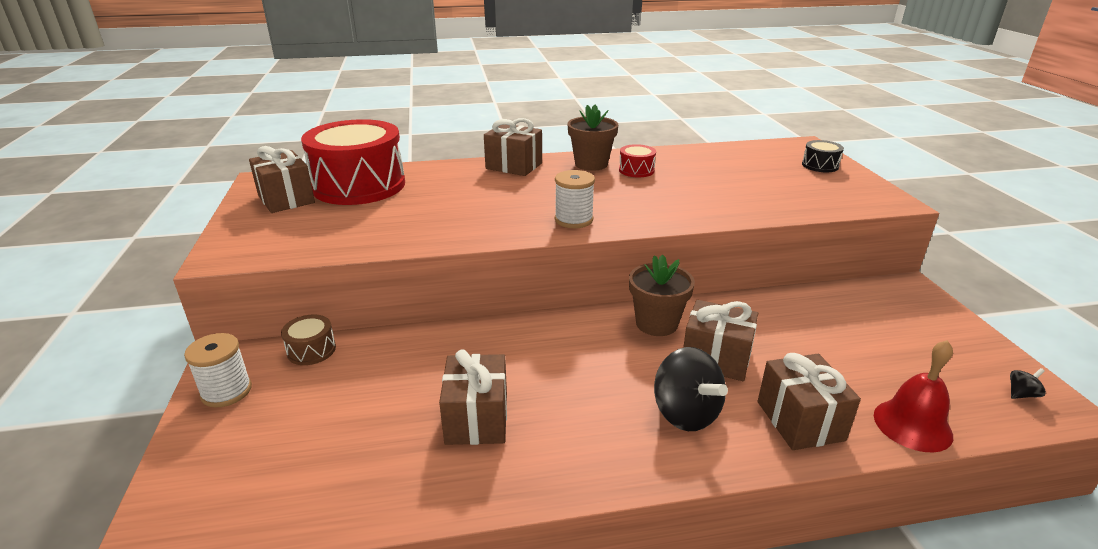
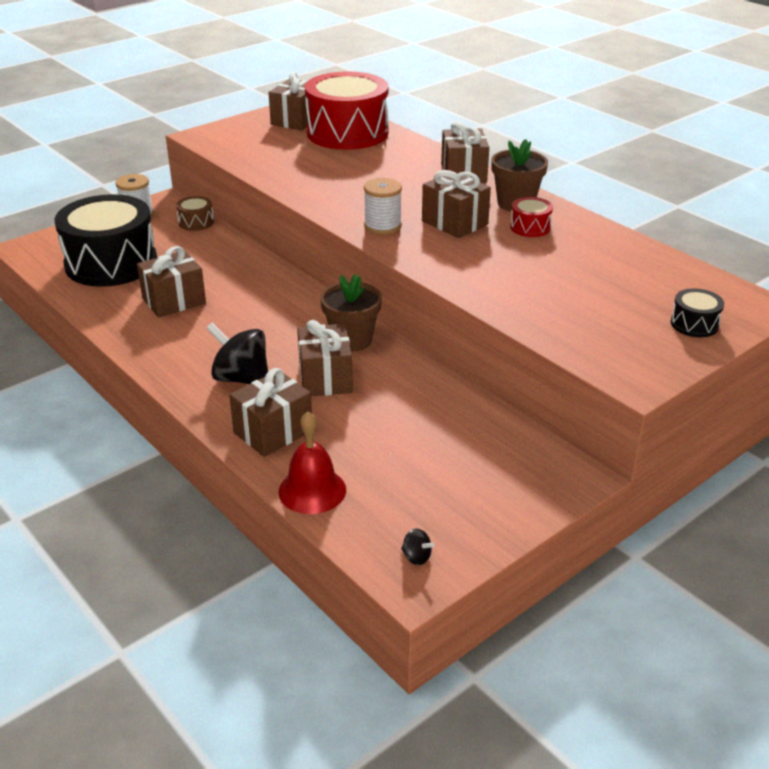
camera: 60 degrees right, 5 degrees up
(321, 450) = (111, 263): none -> black drum
(599, 192) = (454, 223): none -> brown gift
(685, 413) = (241, 378): black spinning top -> black spinning top turned 90 degrees clockwise

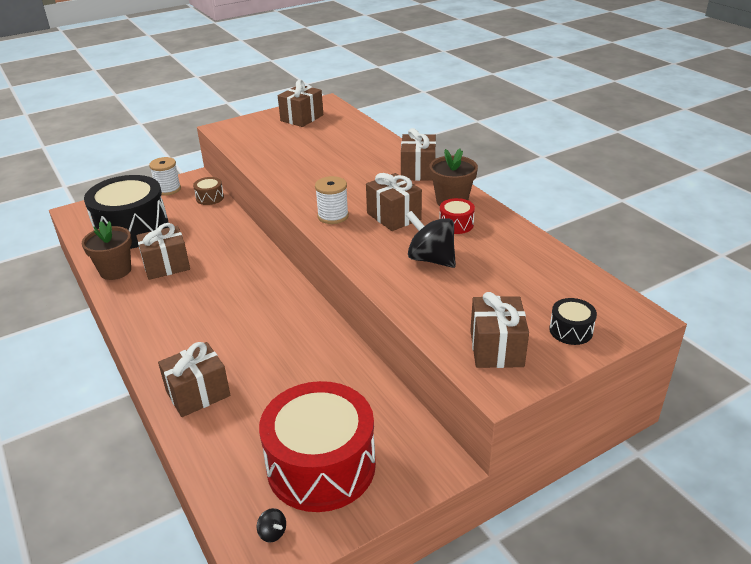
camera: 10 degrees right, 0 degrees up
(241, 378) = (191, 340): black spinning top -> black spinning top (431, 259)
(312, 490) = (209, 454): red bell -> none
(325, 378) = (259, 346): brown gift -> brown gift (496, 348)
(347, 133) = (337, 130): red drum -> red drum (321, 466)
(352, 340) = (293, 312): brown flower pot -> brown flower pot (115, 271)

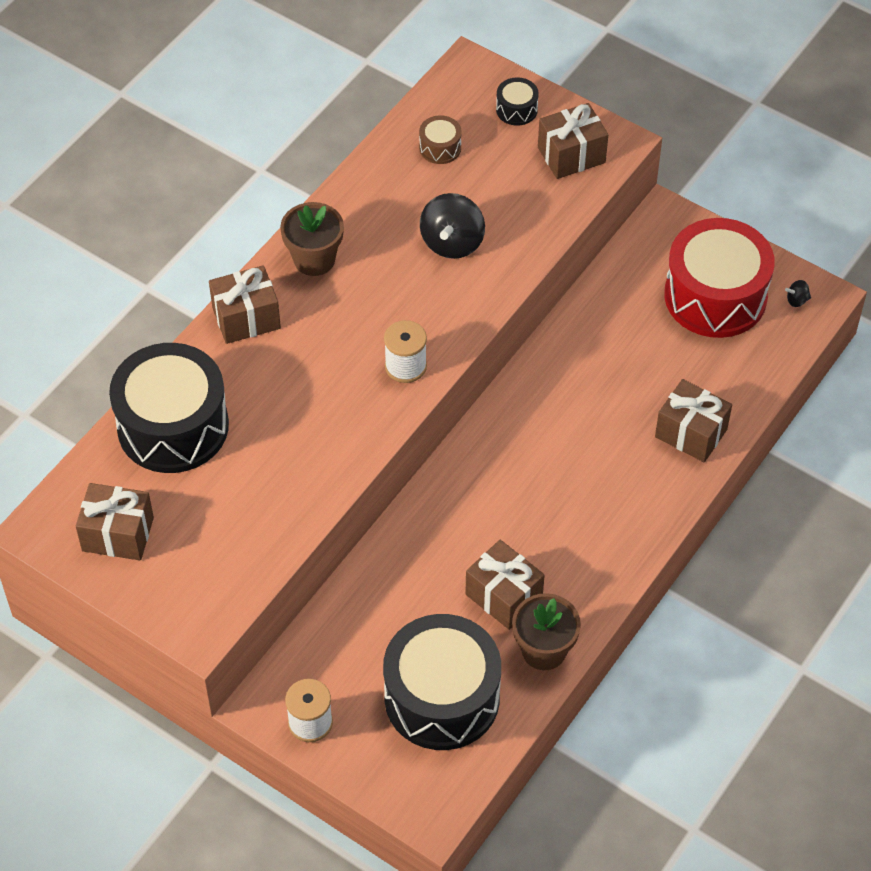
camera: 115 degrees left, 20 degrees up
(210, 198) = (311, 645): brown drum -> brown drum (440, 148)
(272, 533) = (797, 300): black spinning top -> black spinning top turned 120 degrees counterclockwise
(356, 139) = (173, 426): none -> black drum
(394, 216) = (377, 305): brown gift -> none
(456, 224) = (368, 240): red drum -> none

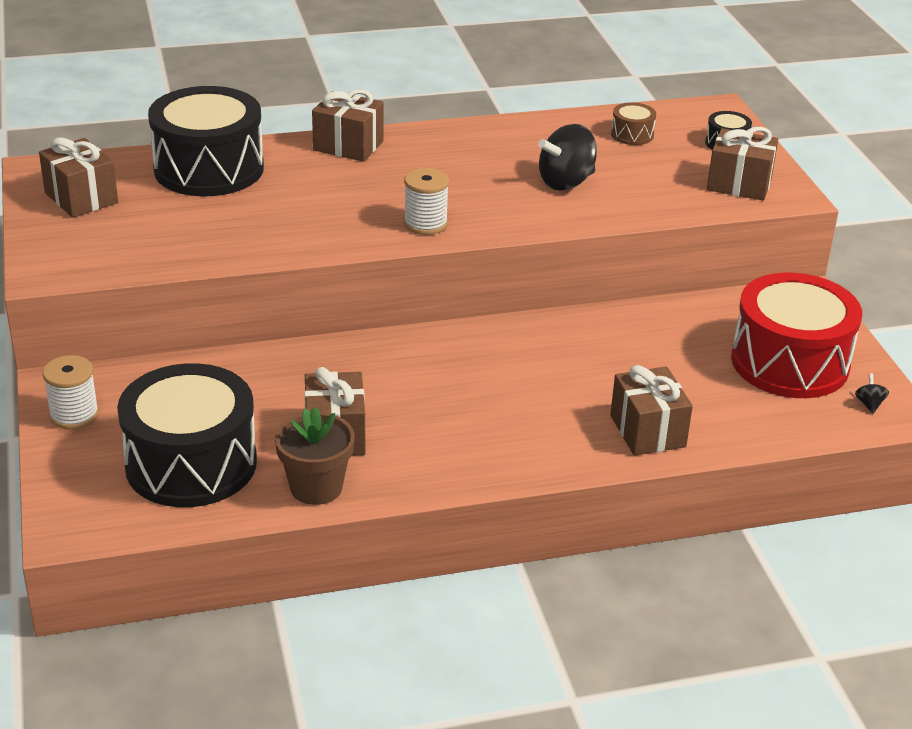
camera: 40 degrees right, 20 degrees down
(314, 259) = (445, 142): brown flower pot -> none
(797, 300) = (869, 404): black spinning top -> black spinning top turned 60 degrees clockwise

